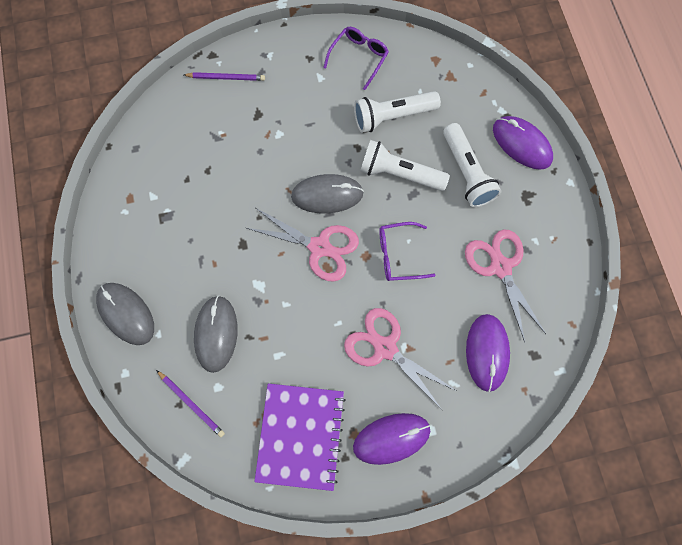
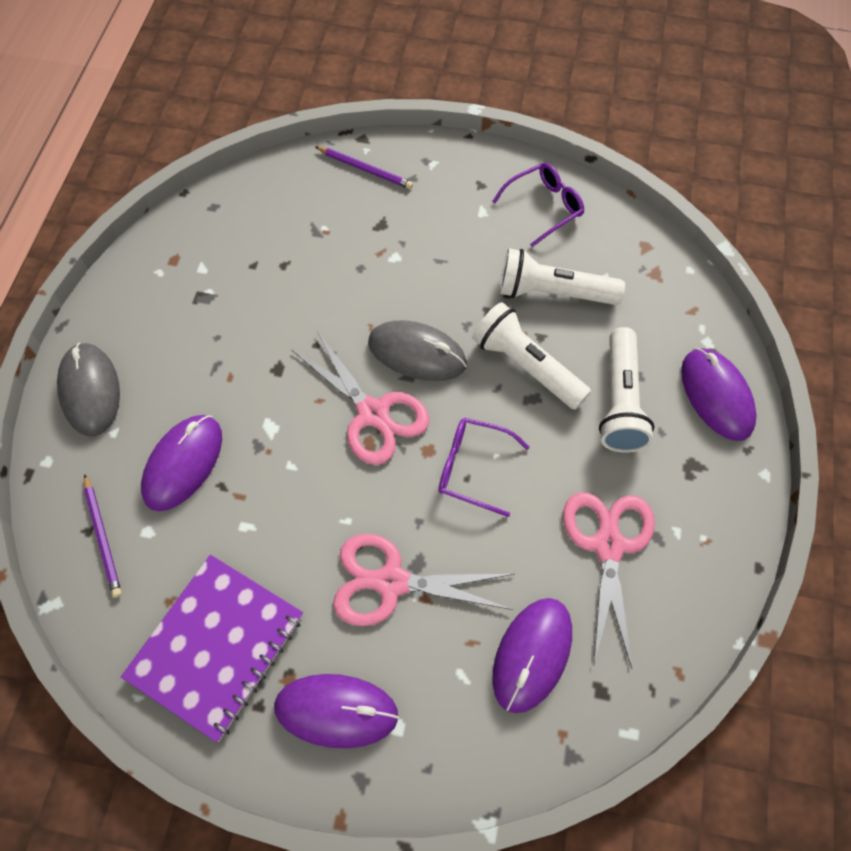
camera: 25 degrees right, 10 degrees down
(216, 334) = (183, 463): grey mouse -> purple mouse
(385, 348) = (391, 582): pink scissors -> pink scissors turned 60 degrees counterclockwise

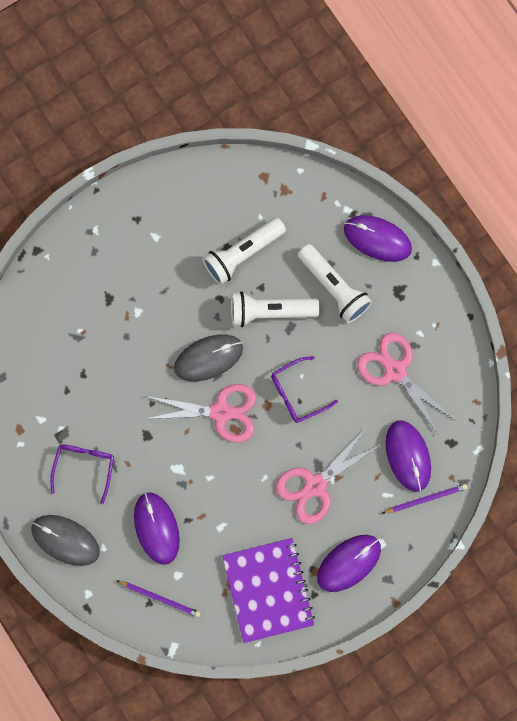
camera: 45 degrees left, 15 degrees up
(365, 169) = (61, 270): purple pencil -> purple pencil (426, 499)
(544, 207) = (186, 201): purple glasses -> purple glasses (84, 467)

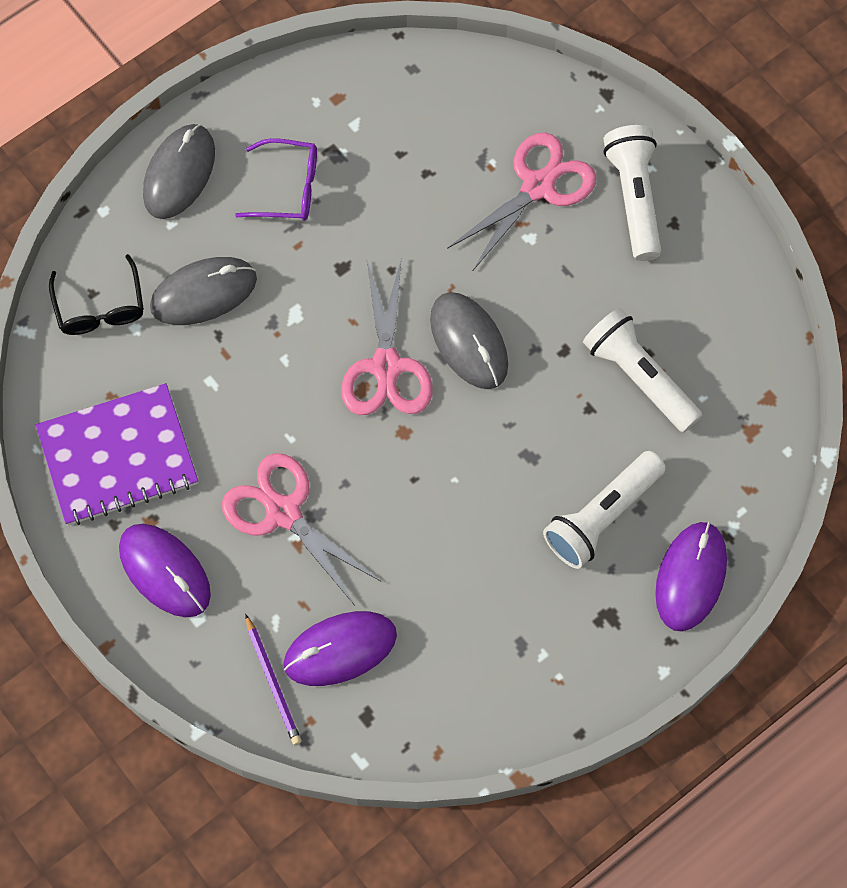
camera: 85 degrees right, 10 degrees down
(156, 528) = (203, 293): purple mouse -> grey mouse
(160, 598) = (100, 307): purple pencil -> black glasses
(270, 311) = (552, 424): white flashlight -> white flashlight (634, 198)
(297, 393) = (426, 475): purple glasses -> none
(395, 371) = (476, 620): pink scissors -> pink scissors (538, 186)

